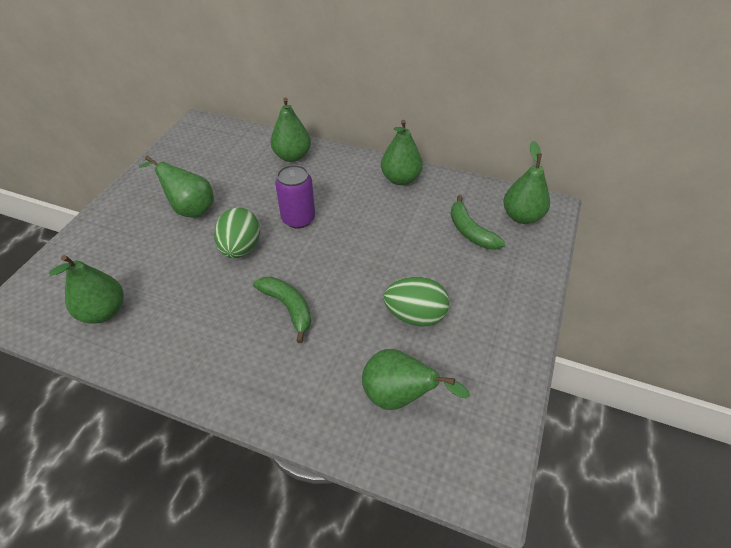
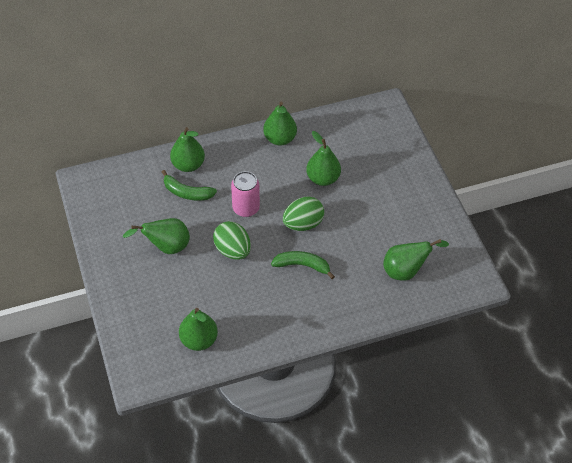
camera: 40 degrees left, 5 degrees up
(298, 219) = (246, 208): purple can -> pink can
(415, 315) = (374, 224): green egg -> green egg (303, 224)
(470, 231) = (356, 151): green banana -> green banana (187, 192)
(522, 216) = (377, 122): green pear -> green pear (323, 178)

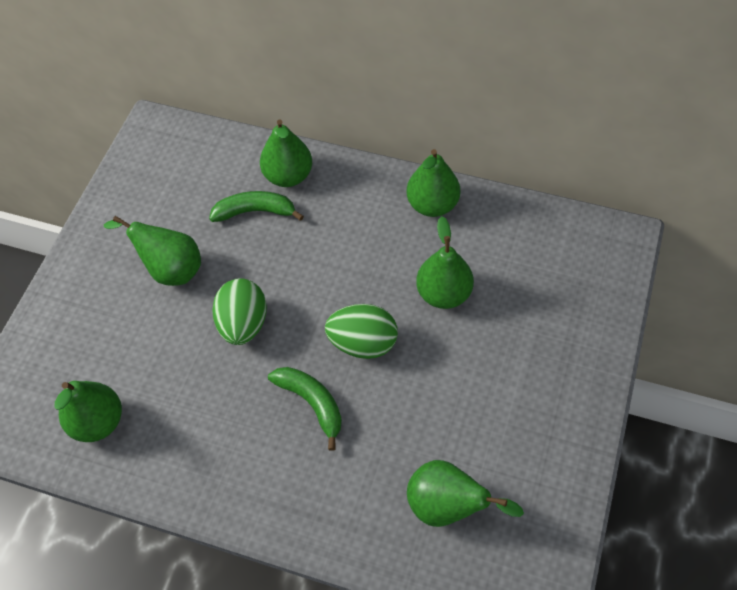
camera: 40 degrees right, 5 degrees up
(187, 192) = (255, 211): green banana -> green banana turned 120 degrees clockwise
(246, 208) = (308, 276): pink can -> none

